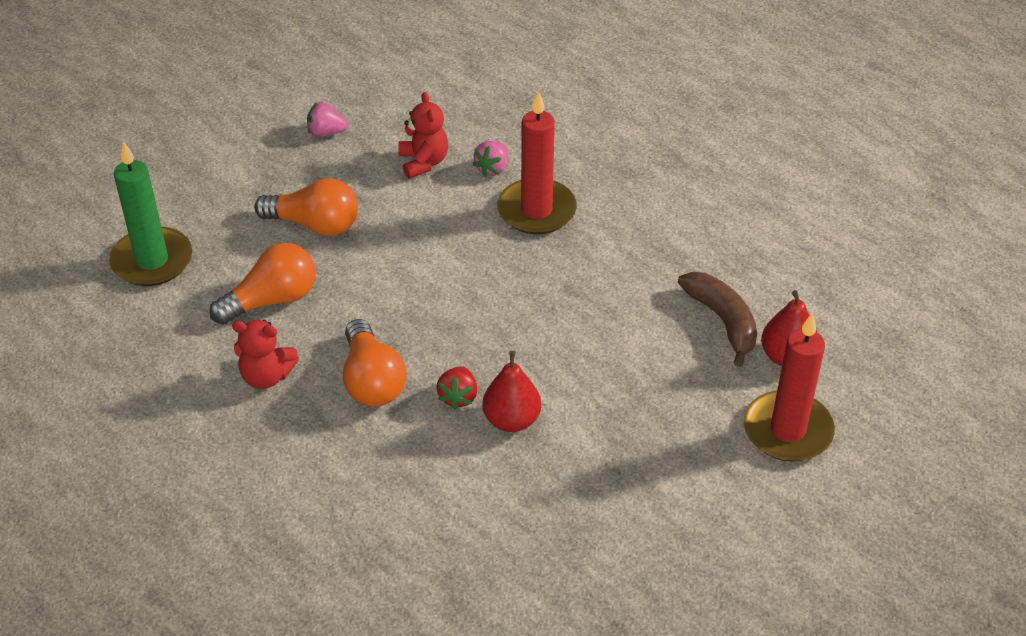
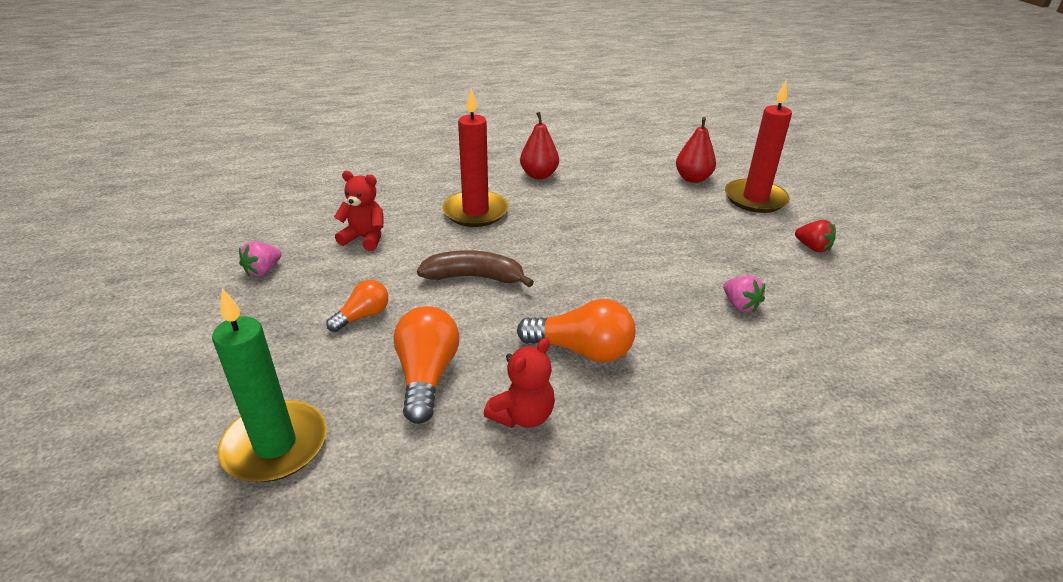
camera: 60 degrees left, 10 degrees down
(314, 224) = (363, 316): orange light bulb -> orange light bulb, size x0.61
(458, 397) = (635, 311): red strawberry -> red strawberry (812, 247)
(492, 169) = (412, 213): pink strawberry -> pink strawberry (740, 305)
(511, 420) = (678, 295): red pear -> red pear (539, 175)
(723, 321) = (646, 186): brown banana -> brown banana (474, 277)

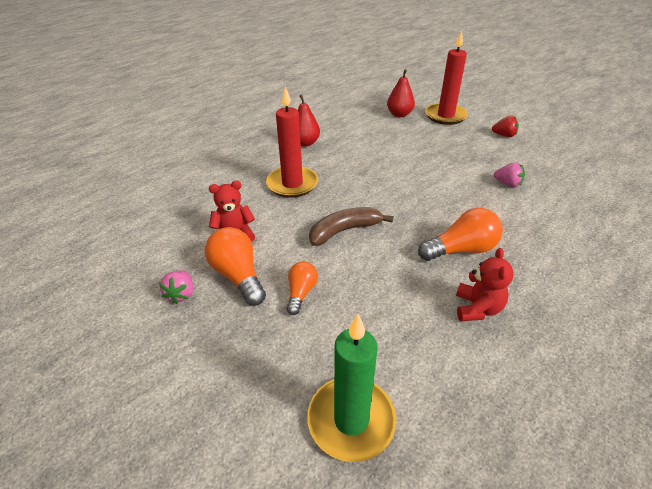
camera: 30 degrees left, 5 degrees up
(426, 376) = (393, 313): orange light bulb -> orange light bulb (238, 276)

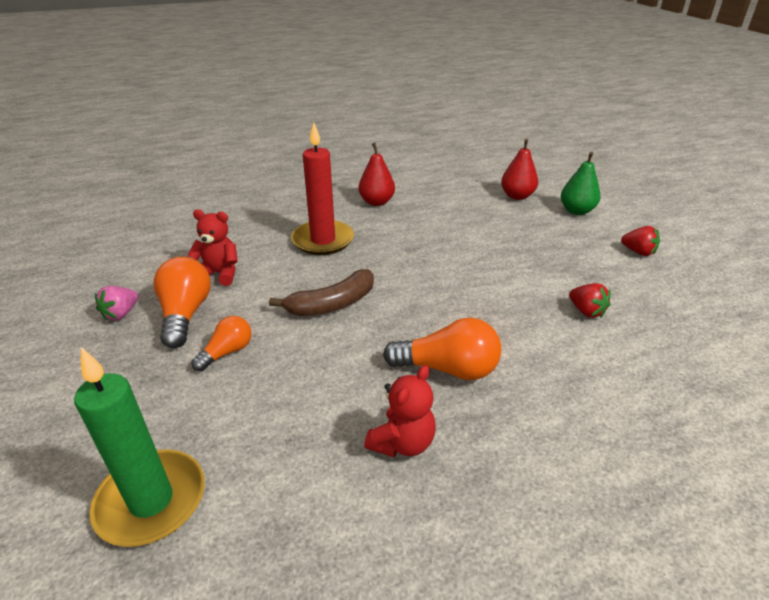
camera: 25 degrees right, 5 degrees down
(344, 230) = (332, 304): brown banana -> brown banana turned 150 degrees clockwise
(445, 116) = (576, 211): red candle -> green pear
(507, 184) = (586, 311): pink strawberry -> red strawberry

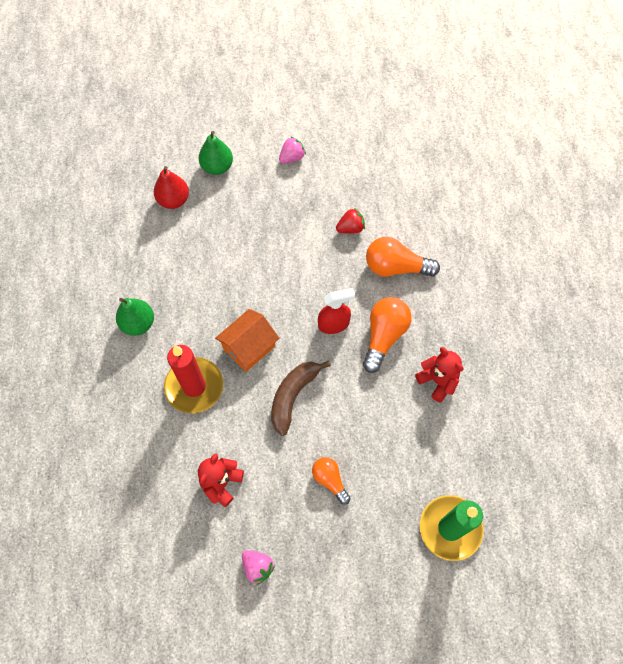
camera: 75 degrees left, 30 degrees up
(185, 314) = (273, 512): orange light bulb -> orange light bulb (396, 267)
(332, 304) = (293, 396): brown banana -> brown banana turned 135 degrees counterclockwise
(376, 202) = (138, 323): red pear -> green pear
(381, 264) = (249, 347): none -> orange house
(440, 320) = (334, 324): none -> red spray bottle
(638, 252) = (292, 157): red strawberry -> pink strawberry

